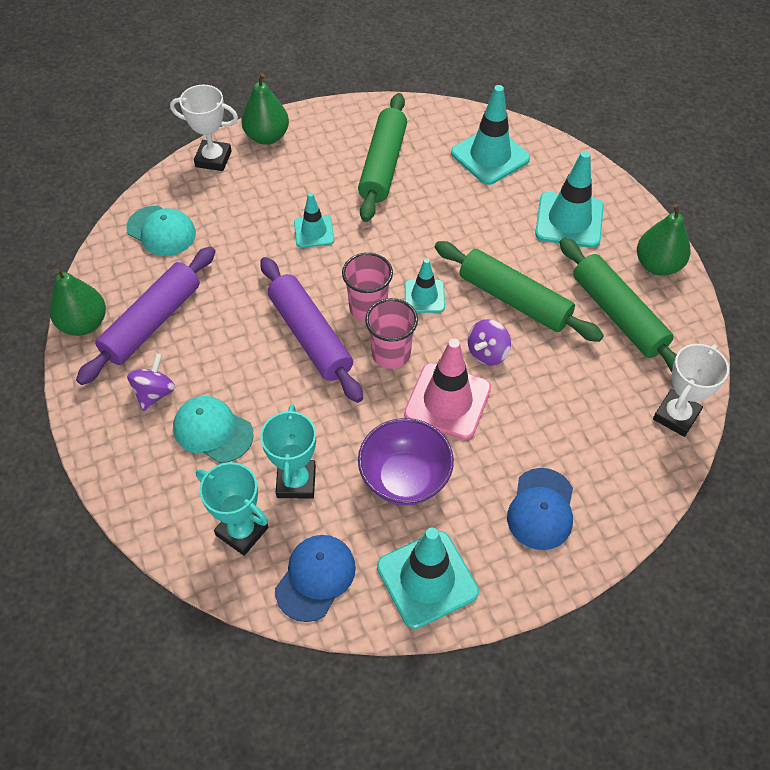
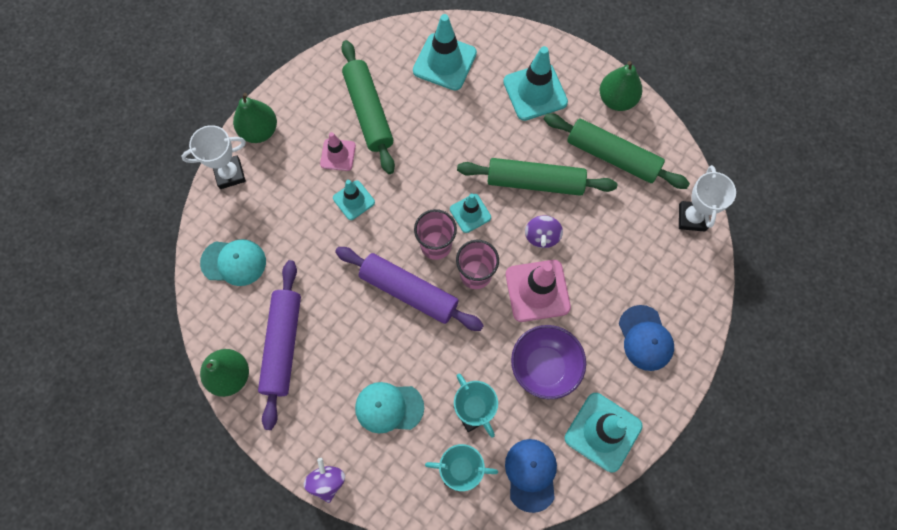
camera: 30 degrees left, 15 degrees up
(155, 393) = (325, 402): purple spinning top -> purple spinning top (327, 481)
(326, 187) = (338, 155): none -> pink traffic cone

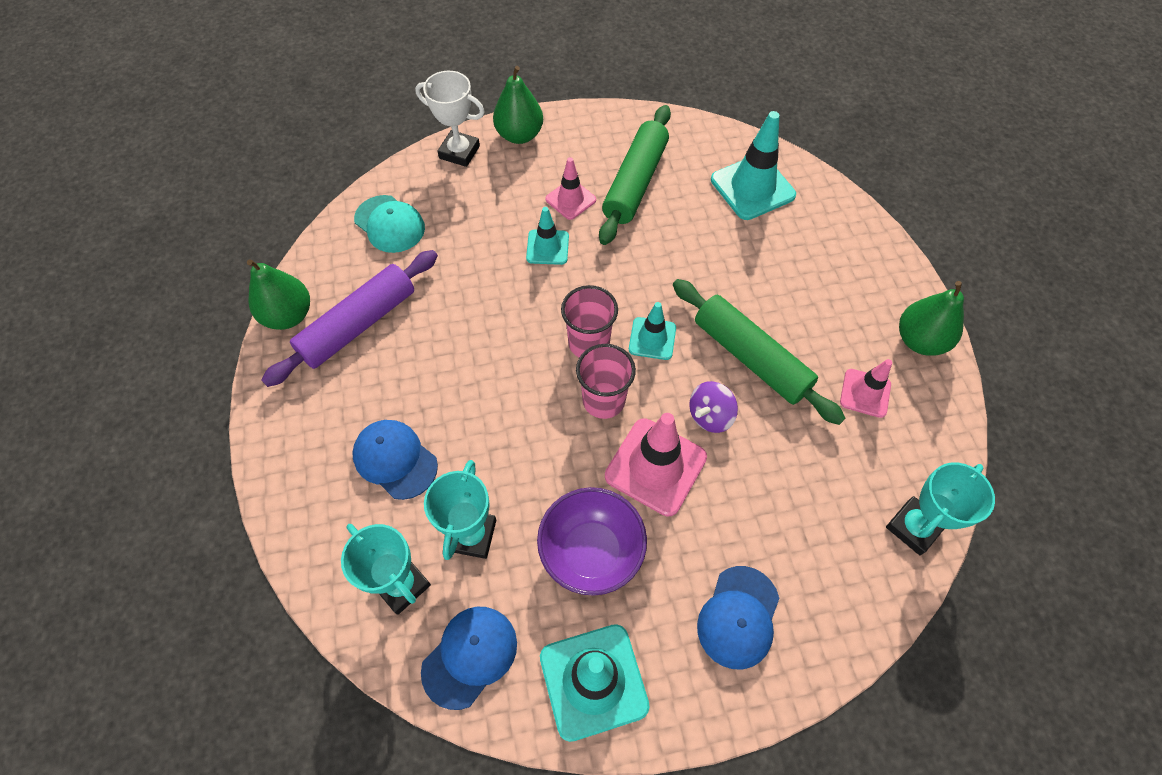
camera: 40 degrees right, 10 degrees down
(327, 481) = (270, 481): purple spinning top -> none
(389, 407) = (395, 459): turquoise cap -> blue cap
(408, 292) = (520, 366): purple rolling pin -> none
(535, 92) = (827, 273): turquoise traffic cone -> none
(612, 156) = (865, 393): green rolling pin -> pink traffic cone
(692, 218) = (913, 527): white trophy -> turquoise trophy

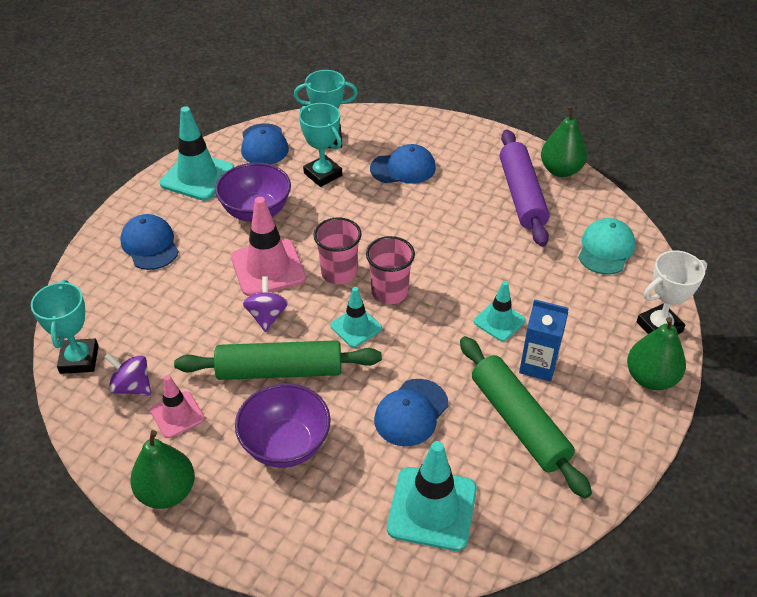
camera: 130 degrees right, 15 degrees down
(389, 224) = (606, 249): turquoise cap -> turquoise cap turned 120 degrees clockwise
(570, 199) = (538, 365): pink traffic cone -> blue carton
(694, 246) = (411, 412): none -> blue cap
(804, 300) = (285, 445): none -> purple bowl
(884, 453) = (132, 386): none -> purple spinning top

